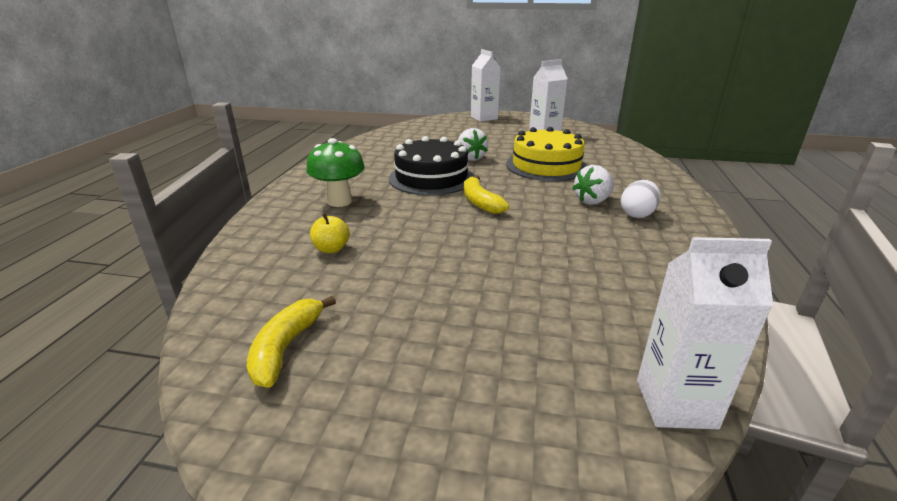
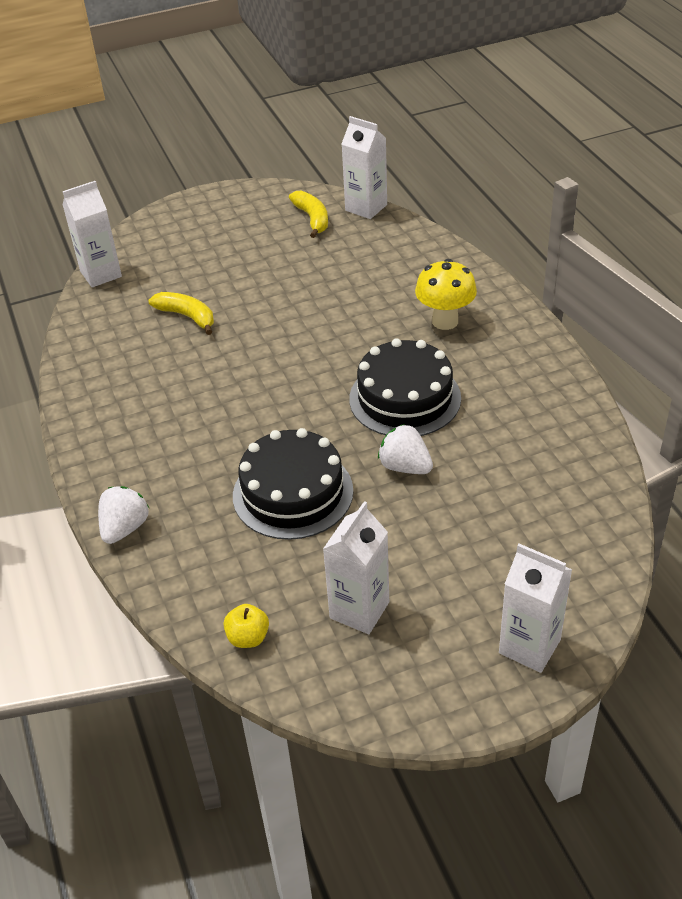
camera: 150 degrees right, 15 degrees up
(206, 331) = (366, 207): none -> white carton
(331, 249) = (376, 276): yellow apple -> yellow apple (248, 637)
(340, 201) = (445, 321): green mushroom -> yellow mushroom
(480, 202) = (313, 379): yellow banana -> yellow banana (187, 316)
(546, 166) = (293, 493): yellow cake -> black cake
(592, 201) = (201, 434): white strawberry -> white strawberry (125, 528)
(637, 214) = (148, 430): white egg -> none

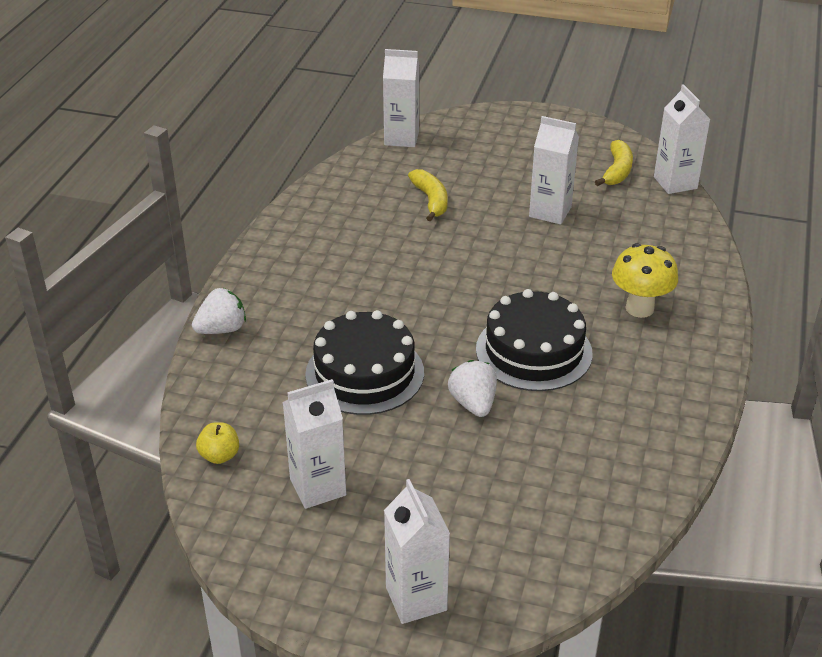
camera: 35 degrees right, 5 degrees down
(296, 278) = (550, 212): none -> white carton

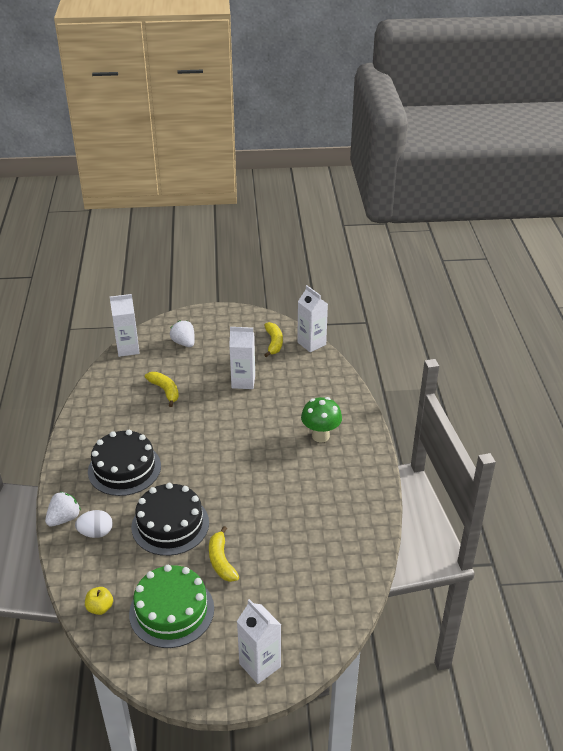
camera: 20 degrees left, 0 degrees up
(256, 358) = (96, 533): none -> white egg
(318, 487) = (171, 611): white carton -> green cake
(418, 440) = (221, 561): none -> yellow banana
(473, 403) = (245, 527): white strawberry -> white strawberry (184, 343)
(534, 351) = (268, 481): black cake -> black cake (124, 468)
(639, 308) = (320, 436): yellow mushroom -> green mushroom

